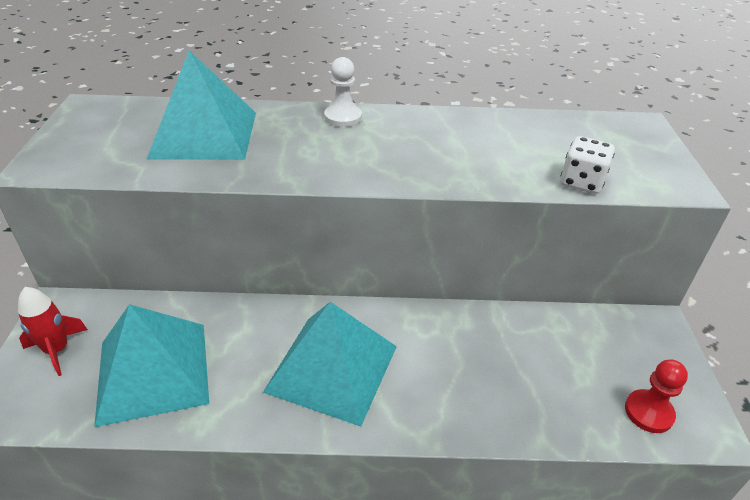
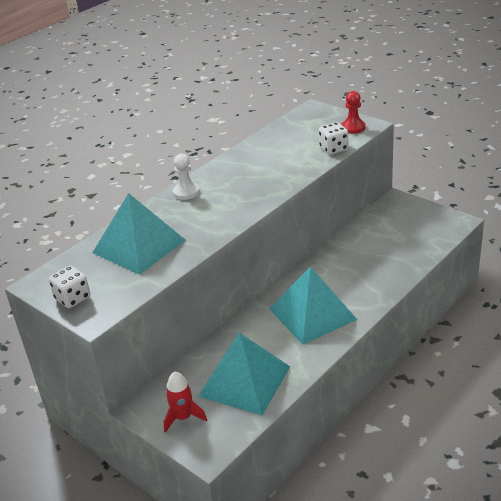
camera: 45 degrees left, 5 degrees down
(71, 137) = (72, 298): none -> white dice
(648, 412) = (435, 231): red pawn -> red pawn (353, 128)

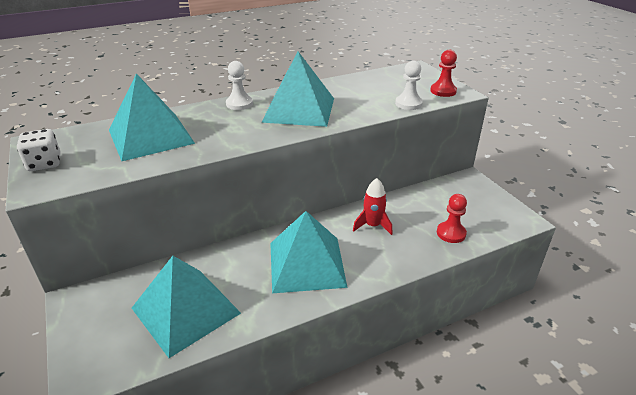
camera: 20 degrees right, 0 degrees up
(183, 417) = (98, 325): red rocket -> red rocket (372, 225)
(245, 182) = (299, 110): none -> turquoise pyramid
(333, 149) = (408, 104): white dice -> white pawn
(409, 251) = (451, 233): none -> red pawn

